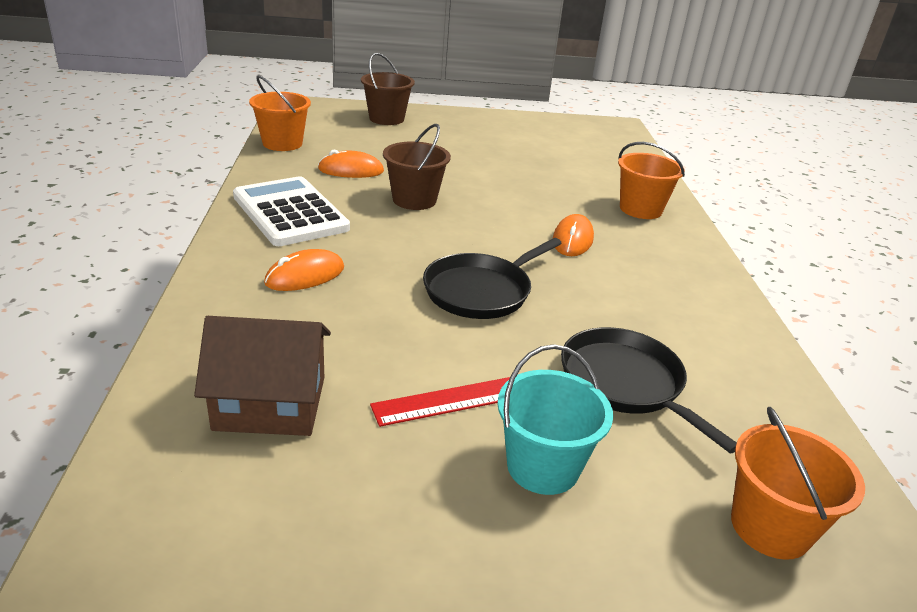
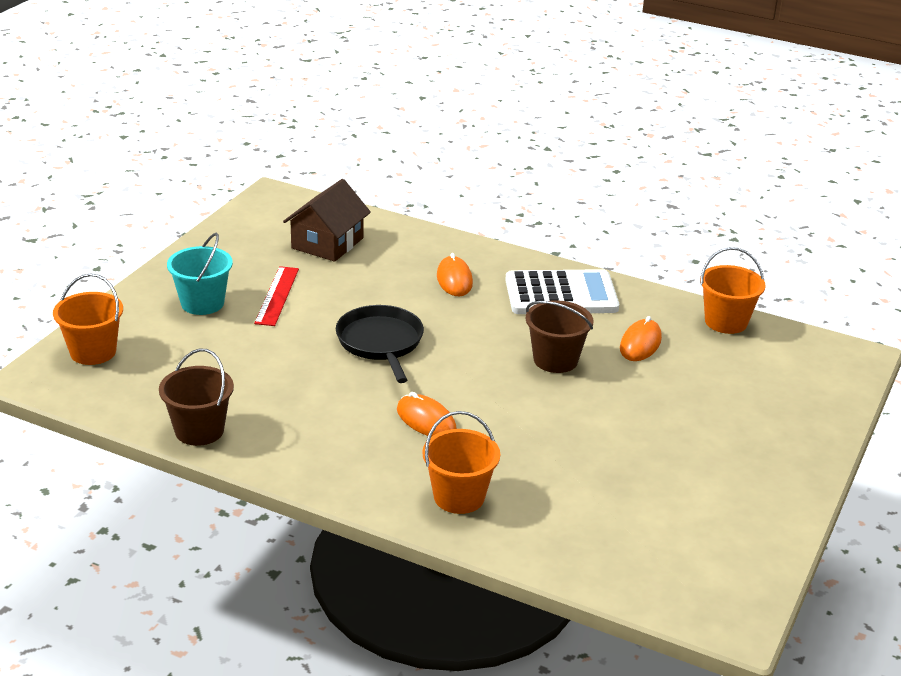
camera: 120 degrees right, 0 degrees up
(386, 119) = (795, 407): brown bucket -> brown bucket (199, 430)
(625, 383) = (232, 359): black pan -> none

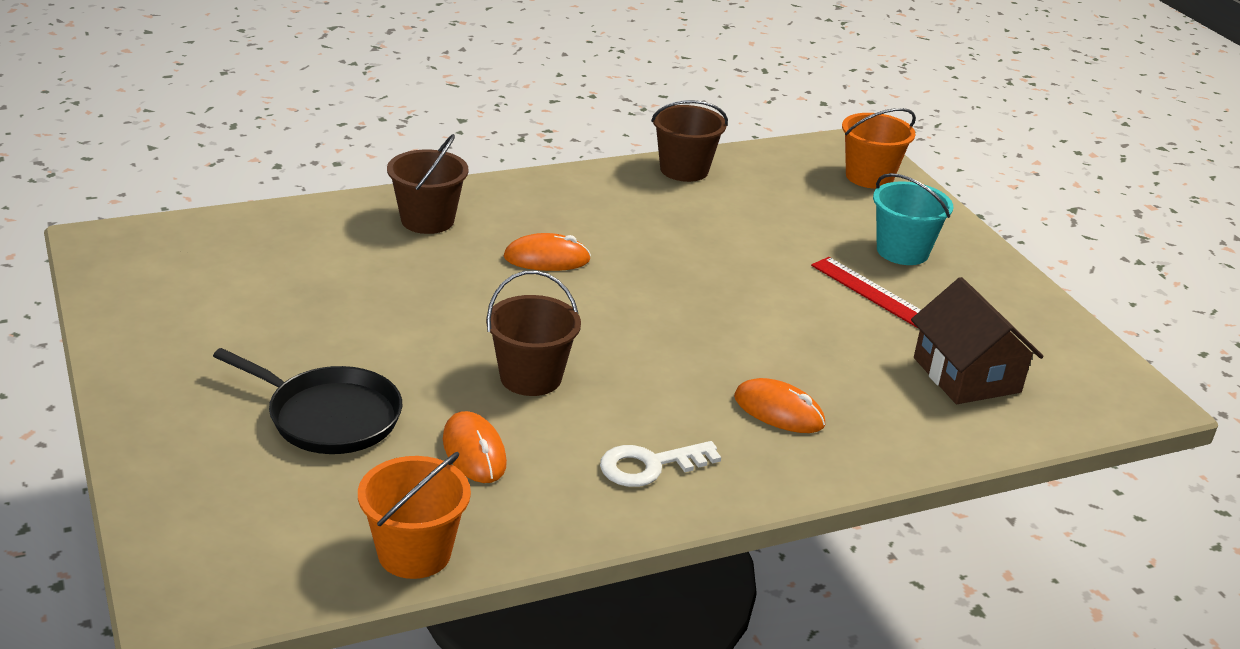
camera: 130 degrees right, 0 degrees up
(380, 342) = (706, 301): black pan -> black pan (329, 417)
(459, 497) = (427, 220): orange bucket -> brown bucket
(561, 294) = (650, 466): white calculator -> white key

